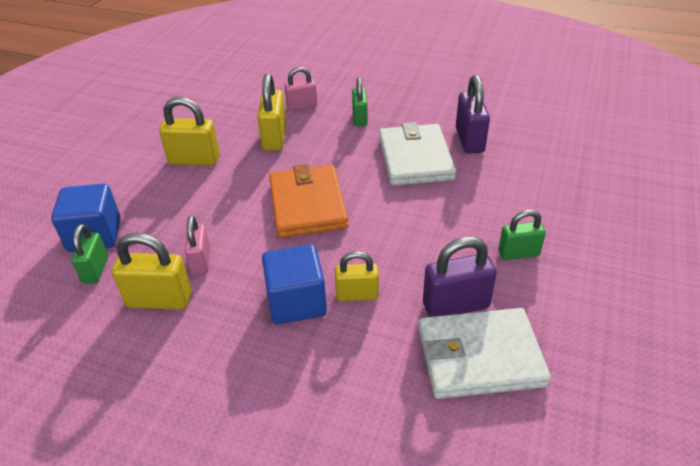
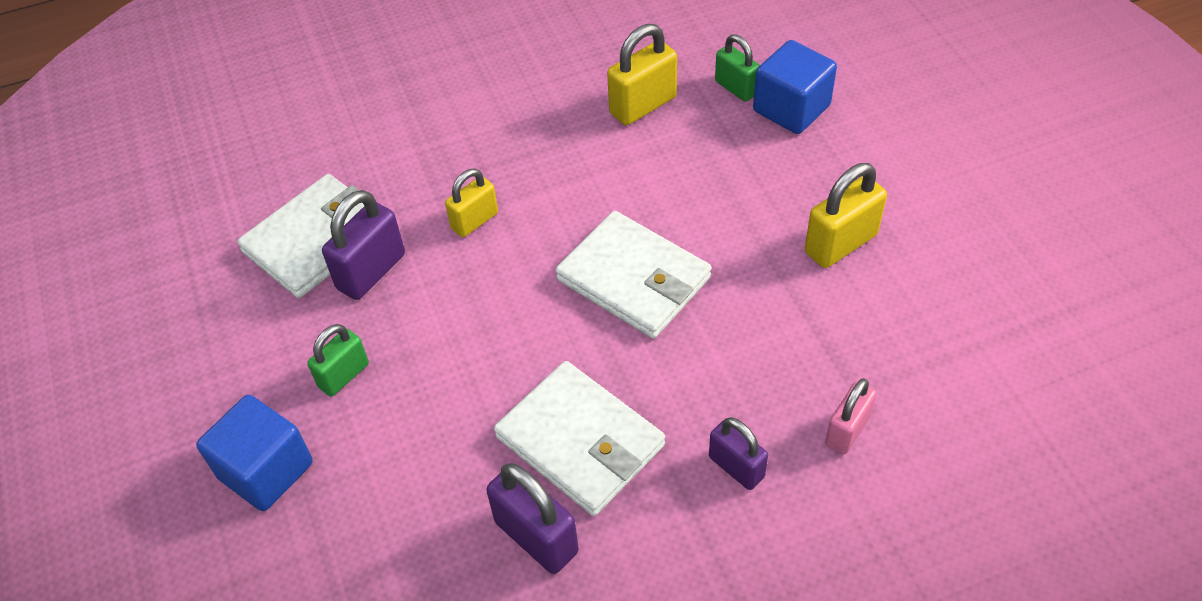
camera: 140 degrees right, 10 degrees up
(201, 261) = (656, 153): pink padlock -> none
(274, 138) = (800, 344): yellow padlock -> none
(296, 302) = (523, 179): blue cube -> blue cube (266, 470)
(307, 204) = (634, 278): orange wallet -> white wallet
(360, 118) = (736, 467): green padlock -> purple padlock

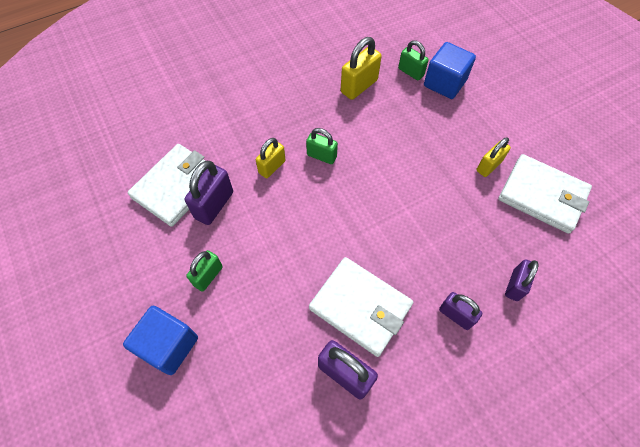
camera: 10 degrees left, 10 degrees up
(559, 209) = (321, 156): none -> green padlock
(634, 278) = (373, 197): white wallet -> white wallet (542, 195)
(840, 244) = (488, 166): yellow padlock -> yellow padlock, size x0.66
(847, 430) = (515, 285): pink padlock -> purple padlock

